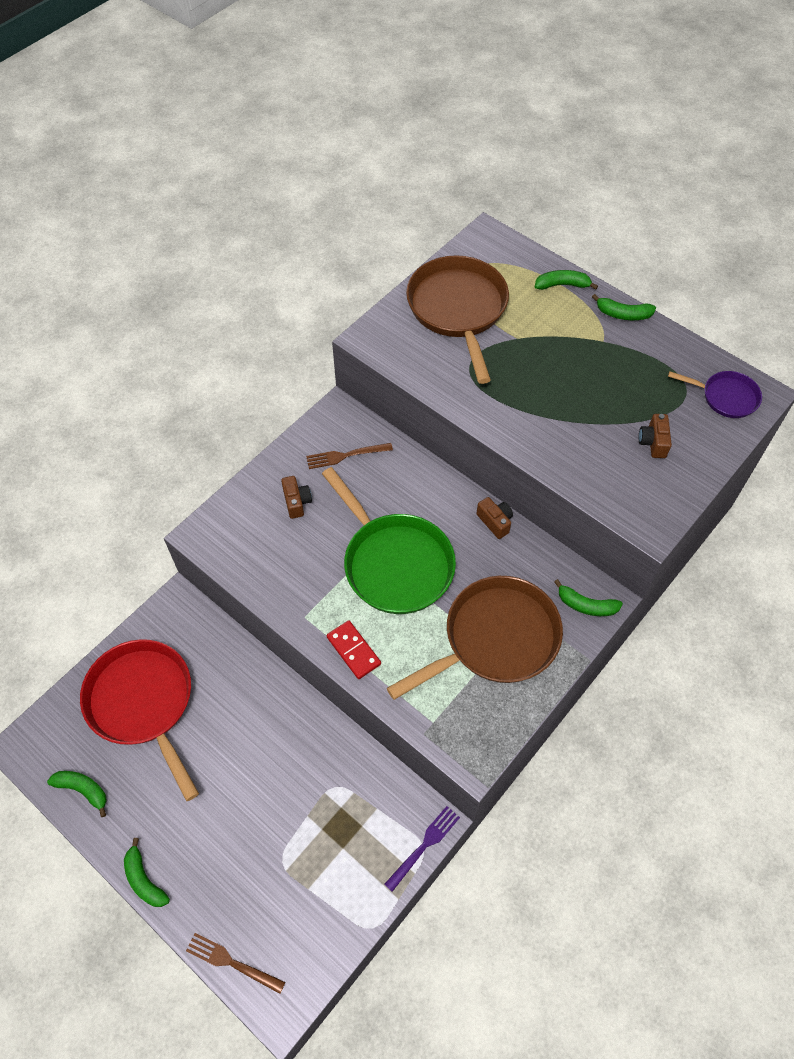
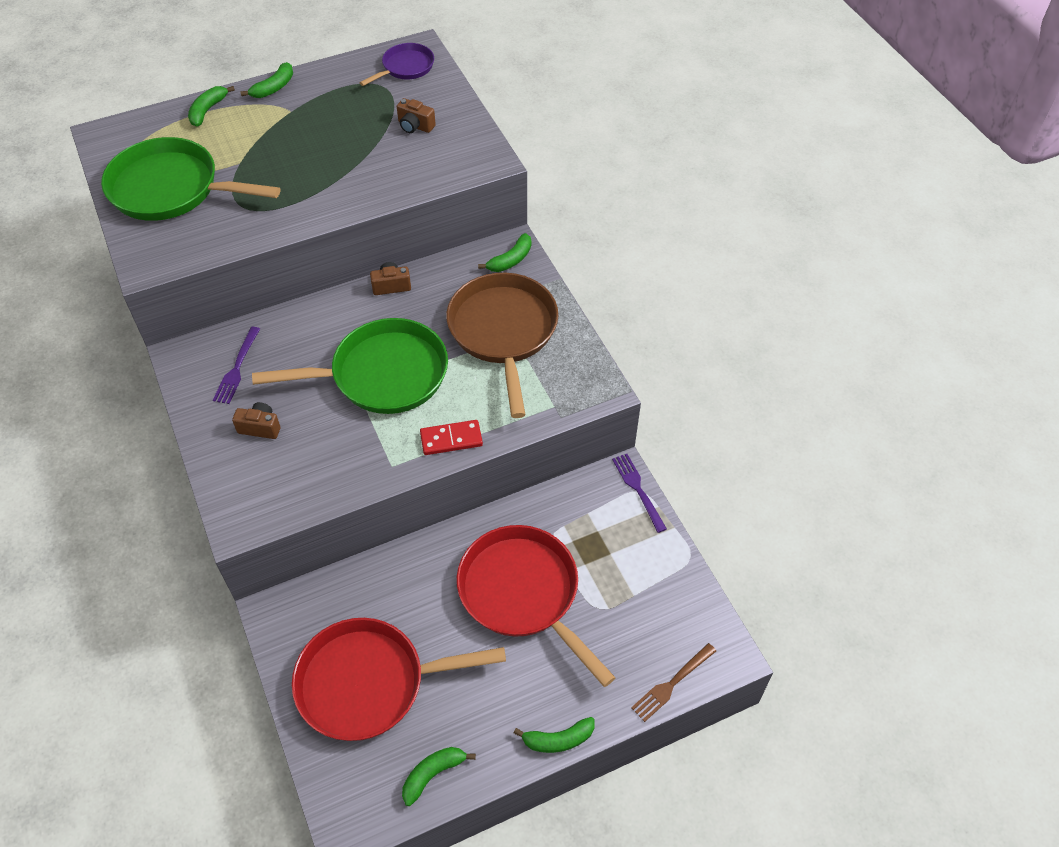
camera: 65 degrees left, 5 degrees down
(270, 788) = (523, 594): none -> red pan
(346, 455) = (237, 368): brown fork -> purple fork
(458, 310) = (171, 189): brown pan -> green pan

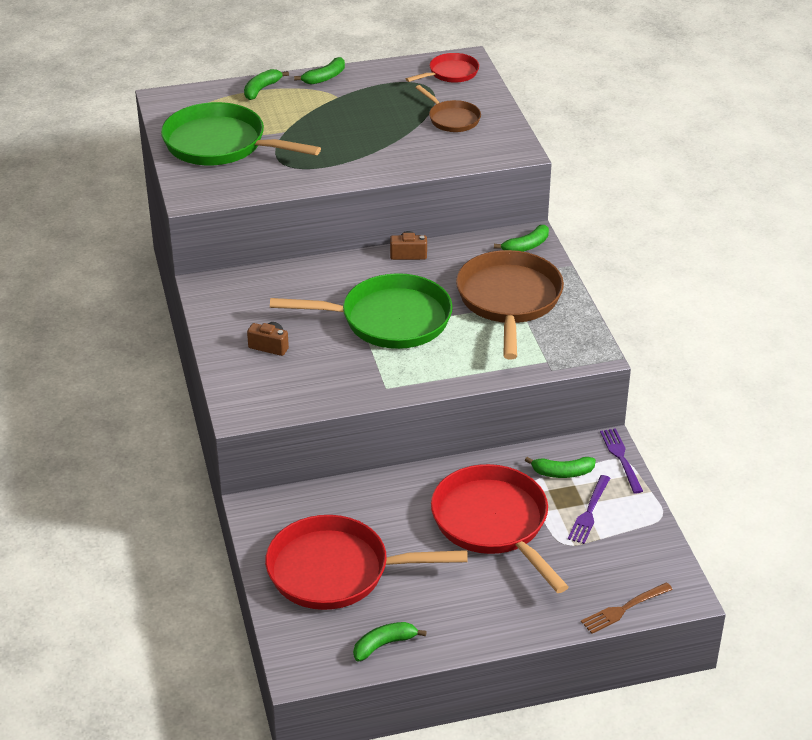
camera: 10 degrees right, 15 degrees down
(237, 368) = (255, 300): purple fork -> purple fork (589, 512)
(405, 67) = (450, 73): purple pan -> red pan
(415, 126) = (452, 119): brown camera -> brown pan
(451, 439) = (445, 375): red domino -> none
(558, 739) = (506, 635): green banana -> green banana (562, 473)

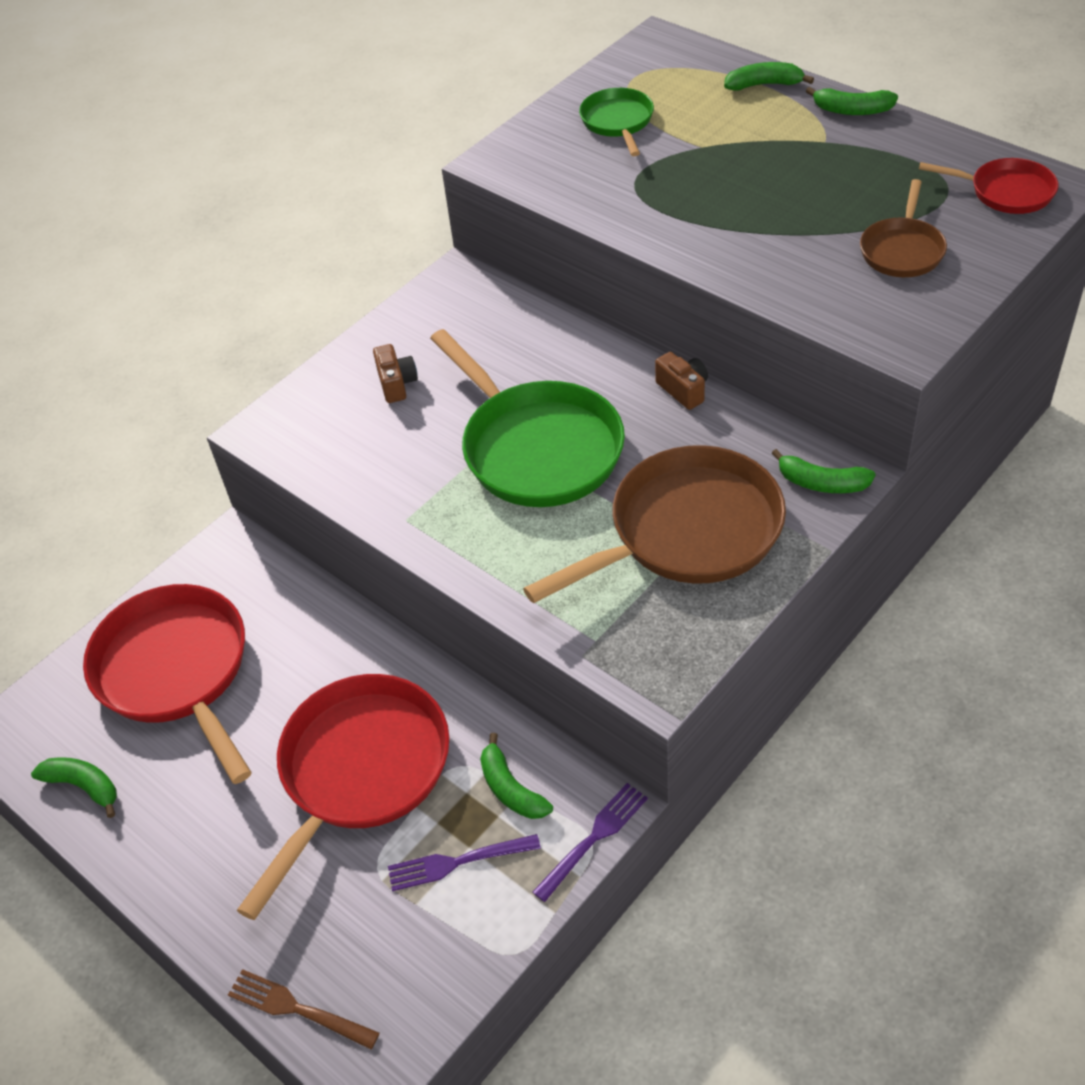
camera: 60 degrees right, 10 degrees up
(221, 144) = (618, 122): green pan -> green pan, size x0.52

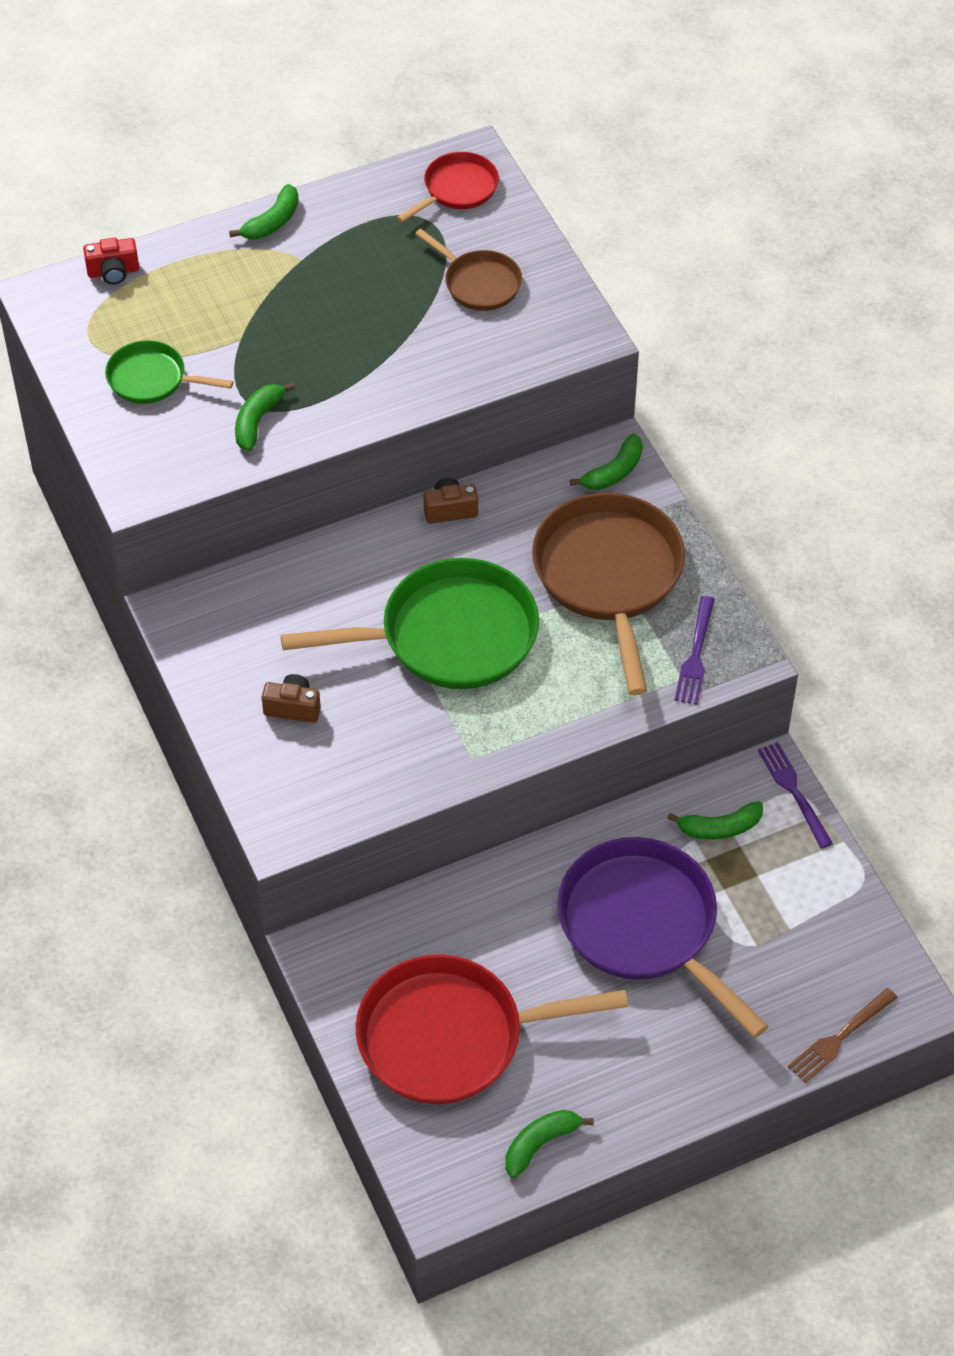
camera: 70 degrees left, 5 degrees up
(359, 772) = (644, 927): red pan -> purple pan
(458, 862) = (767, 888): purple fork -> purple fork (695, 655)
(715, 59) = (113, 272): none -> red camera
(764, 85) = (184, 258): green banana -> green banana (257, 421)

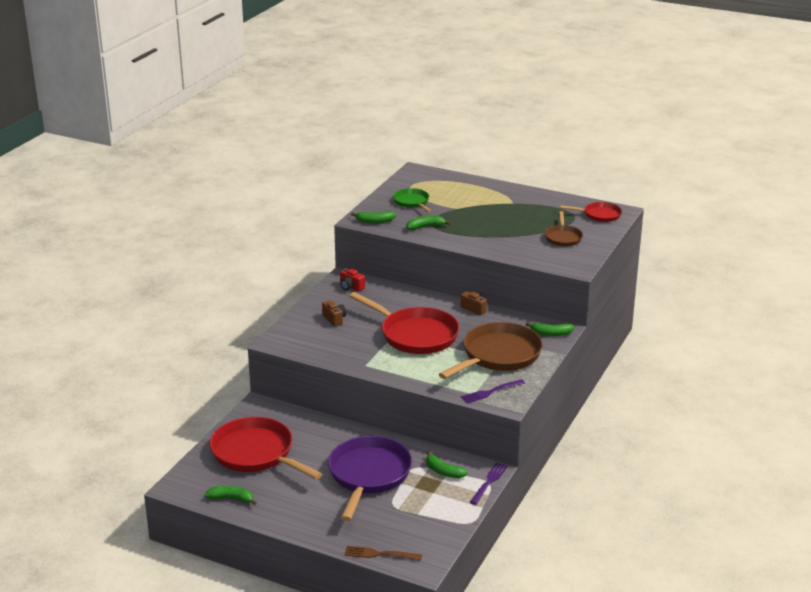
camera: 50 degrees right, 25 degrees down
(113, 272) = (447, 176): red camera -> red camera (351, 287)
(272, 222) = (520, 191): green banana -> green banana (374, 221)
(448, 636) = (415, 335): green pan -> red pan

